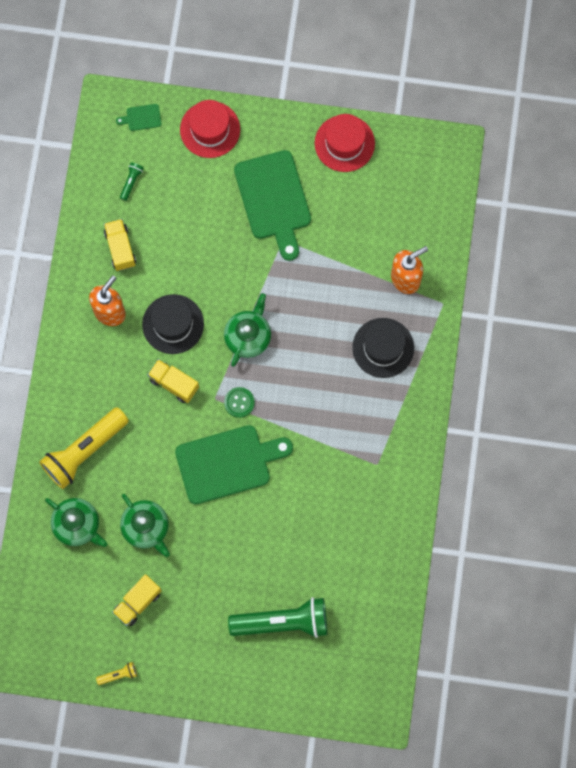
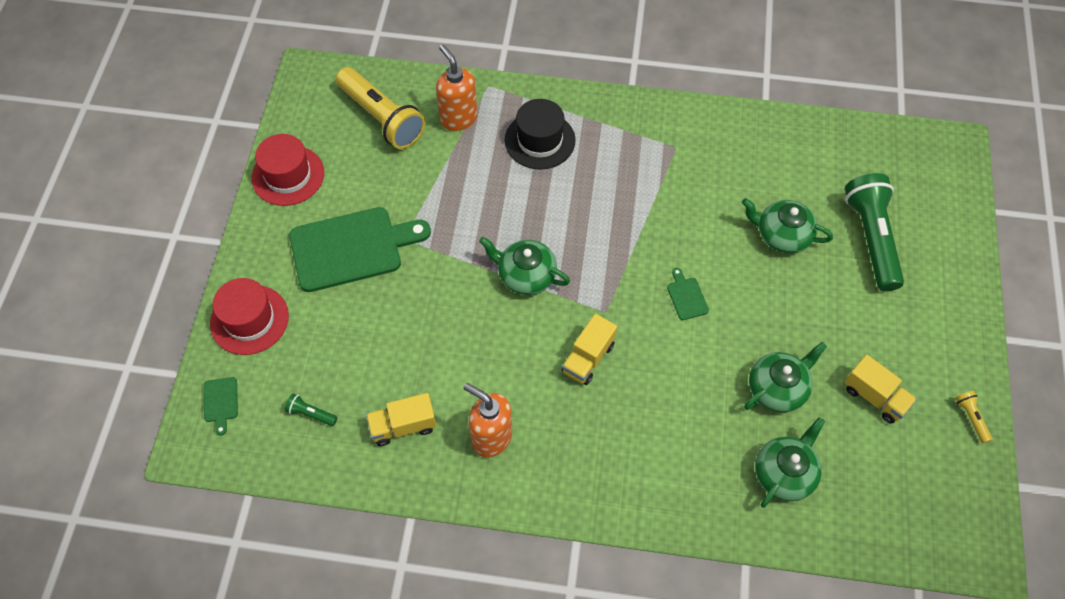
camera: 90 degrees left, 15 degrees down
(84, 451) = (683, 466): yellow flashlight -> yellow flashlight (382, 118)
(173, 324) = (509, 360): black hat -> none
(228, 463) = (686, 296): green cutting board -> green cutting board, size x0.40
(239, 402) = (610, 284): green button -> none
(286, 547) = (782, 235): none -> green teapot

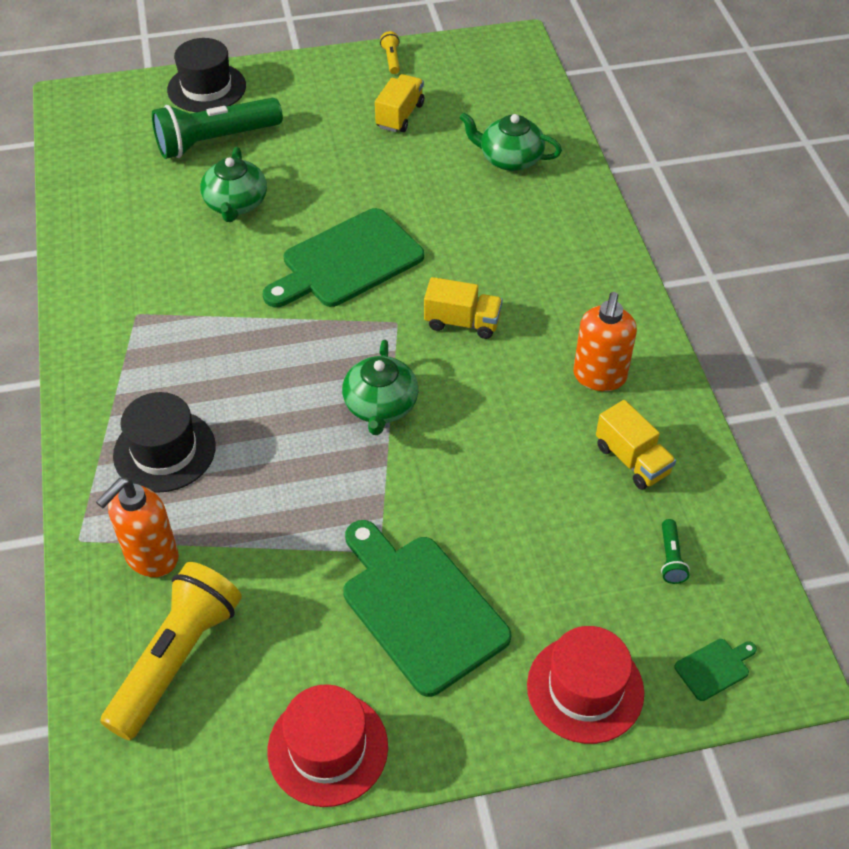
camera: 110 degrees left, 10 degrees down
(686, 296) = (347, 261): green cutting board -> green cutting board, size x2.47
(777, 388) = (423, 177): green teapot -> none
(952, 248) = (206, 88): none -> black hat
(971, 418) = (391, 59): yellow flashlight -> yellow flashlight turned 120 degrees clockwise

